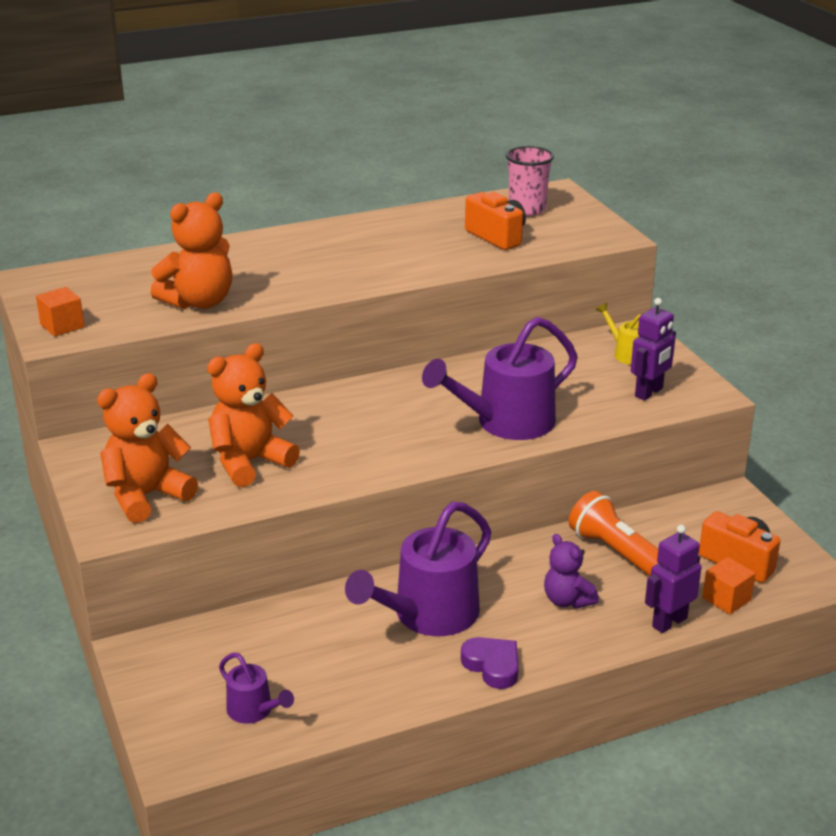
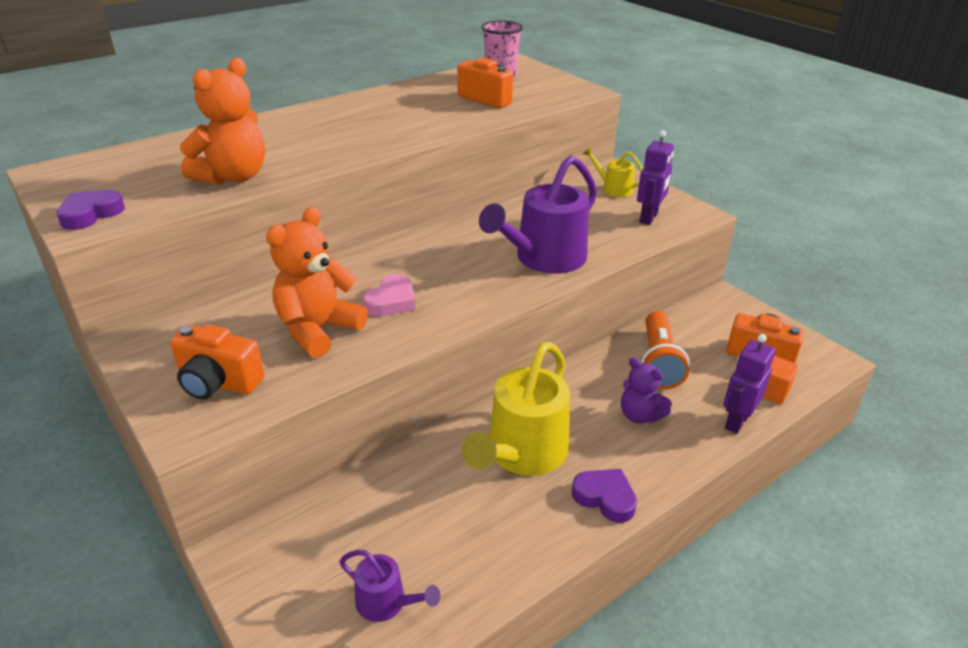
camera: 15 degrees left, 5 degrees up
(62, 326) = (90, 214): orange cube -> purple heart
(146, 496) = (218, 383): orange teddy bear -> orange camera
(330, 445) = (391, 301): none -> pink heart
(427, 616) = (522, 454): purple watering can -> yellow watering can
(617, 553) = (659, 362): orange flashlight -> orange flashlight turned 120 degrees counterclockwise

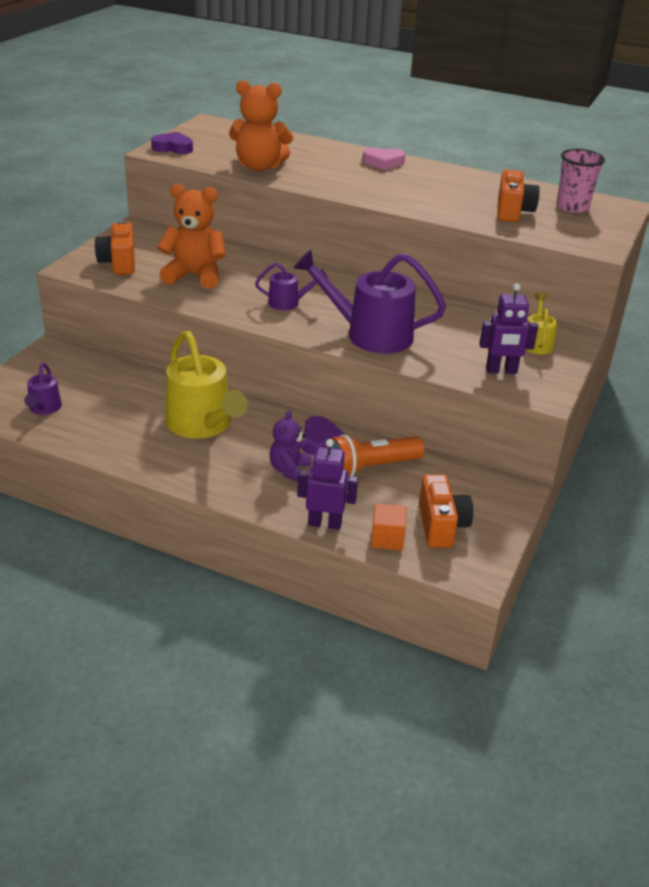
camera: 60 degrees right, 0 degrees up
(391, 301) = (250, 290): pink heart -> pink heart (383, 162)
(442, 285) = (288, 303): none -> purple watering can
(522, 454) = (203, 425): yellow watering can -> yellow watering can turned 120 degrees counterclockwise
(605, 498) = (184, 471): purple heart -> purple heart (320, 440)

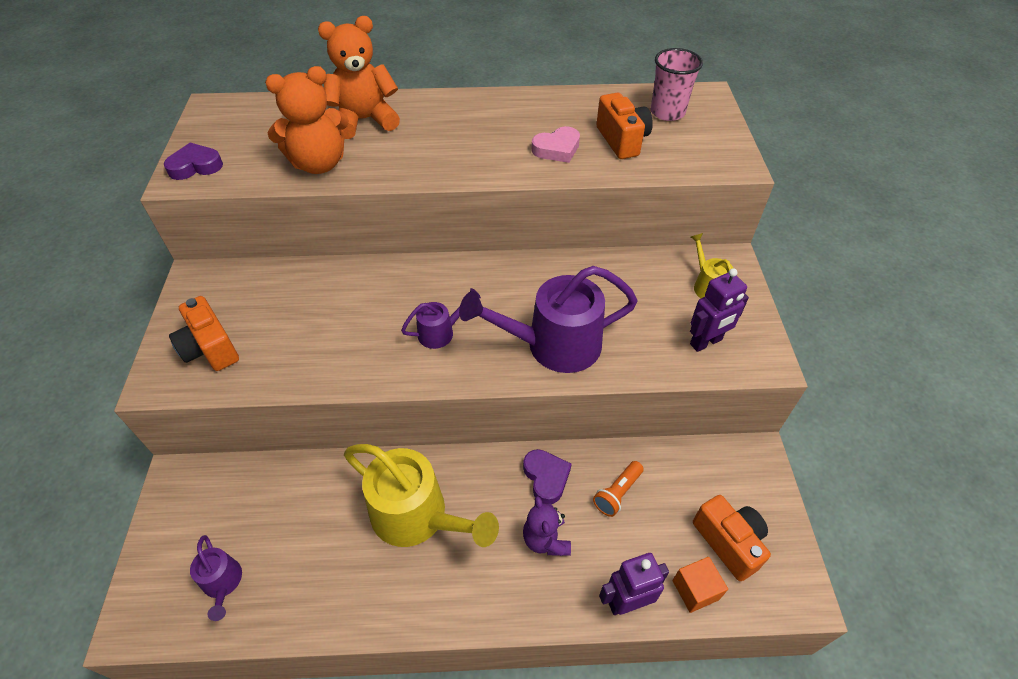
camera: 25 degrees left, 15 degrees up
(194, 275) = (312, 332): orange teddy bear -> orange teddy bear (365, 120)
(371, 468) = (617, 493): orange flashlight -> orange flashlight, size x0.60
(383, 162) = (445, 109): pink heart -> pink heart (557, 149)

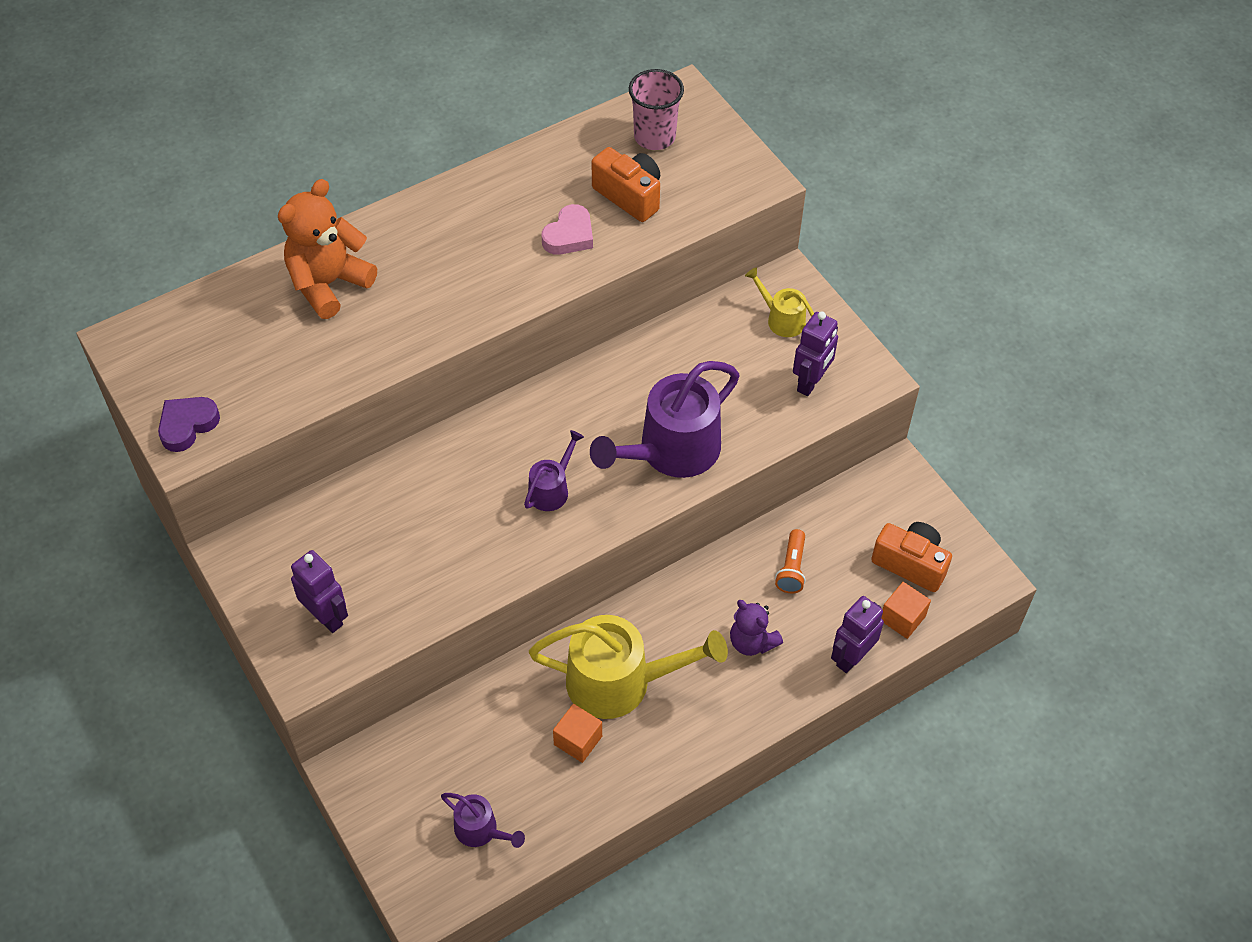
camera: 30 degrees left, 5 degrees up
(210, 348) = (326, 617): orange camera -> purple robot
(319, 164) = (326, 362): orange teddy bear -> none
(350, 548) = (578, 740): none -> orange cube
(546, 477) = (718, 586): purple heart -> none

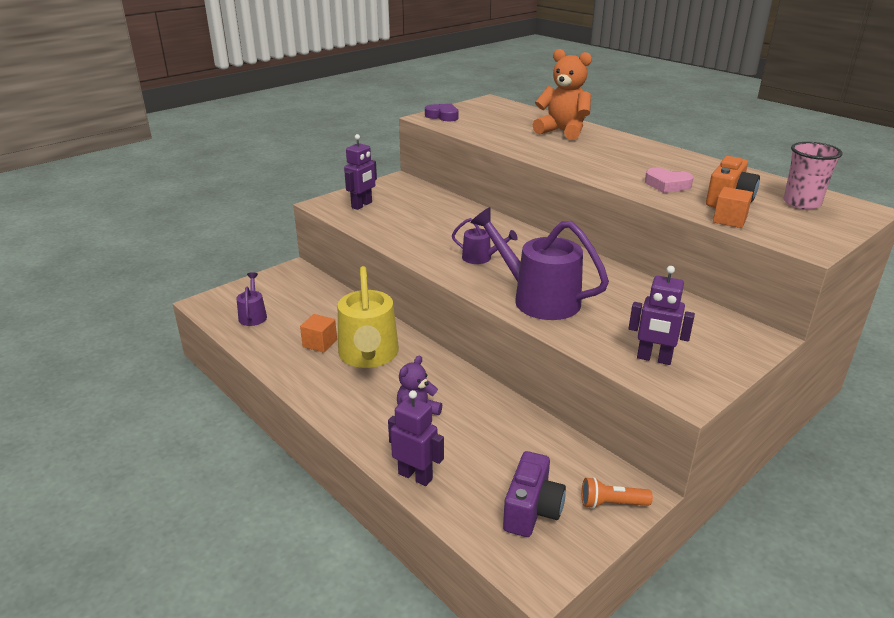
camera: 80 degrees right, 25 degrees down
(481, 830) = (253, 315): purple watering can -> purple watering can turned 150 degrees clockwise
(781, 319) = (713, 337): yellow watering can -> none
(791, 568) = (496, 431): orange flashlight -> orange flashlight (612, 503)
(902, 618) = (467, 509): orange cube -> orange cube (729, 220)
(910, 563) = (532, 510): orange camera -> purple camera

